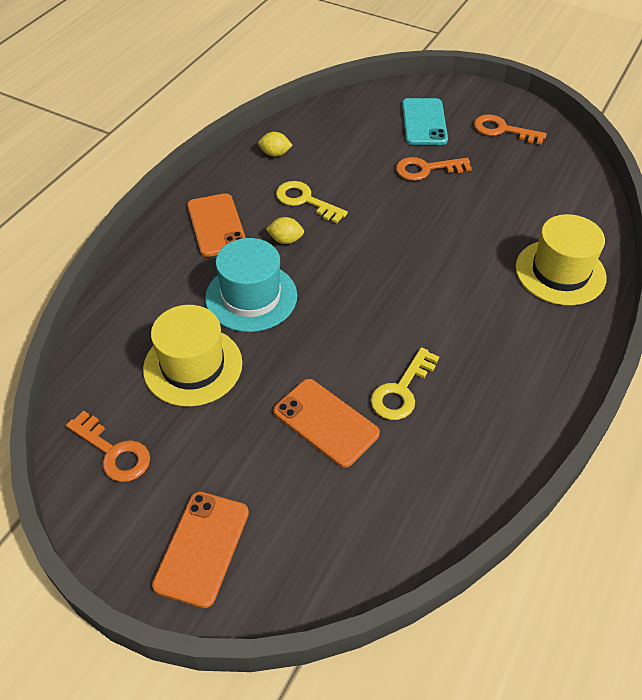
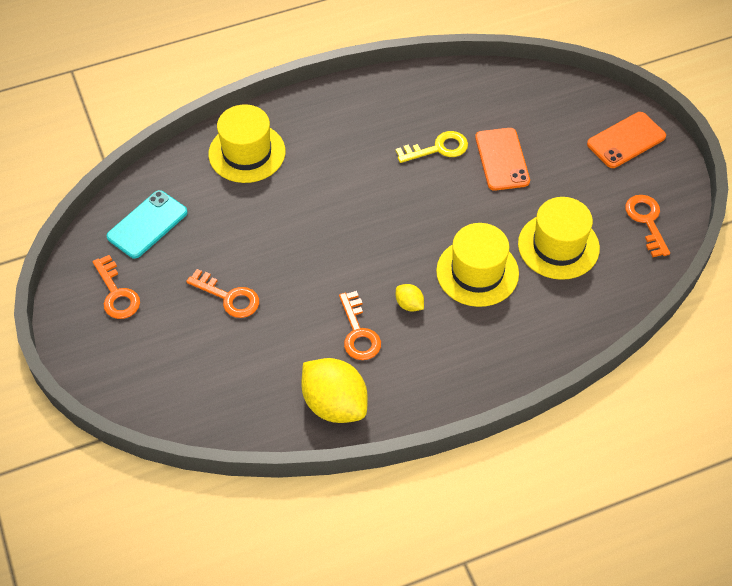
camera: 140 degrees left, 5 degrees up
(216, 225) = (451, 356): orange phone -> none
(251, 297) = (477, 272): turquoise hat -> yellow hat
(275, 154) = (335, 404): yellow lemon -> yellow lemon, size x2.18
(305, 201) = (358, 332): yellow key -> orange key
(424, 122) = (168, 350): turquoise phone -> turquoise phone (147, 225)

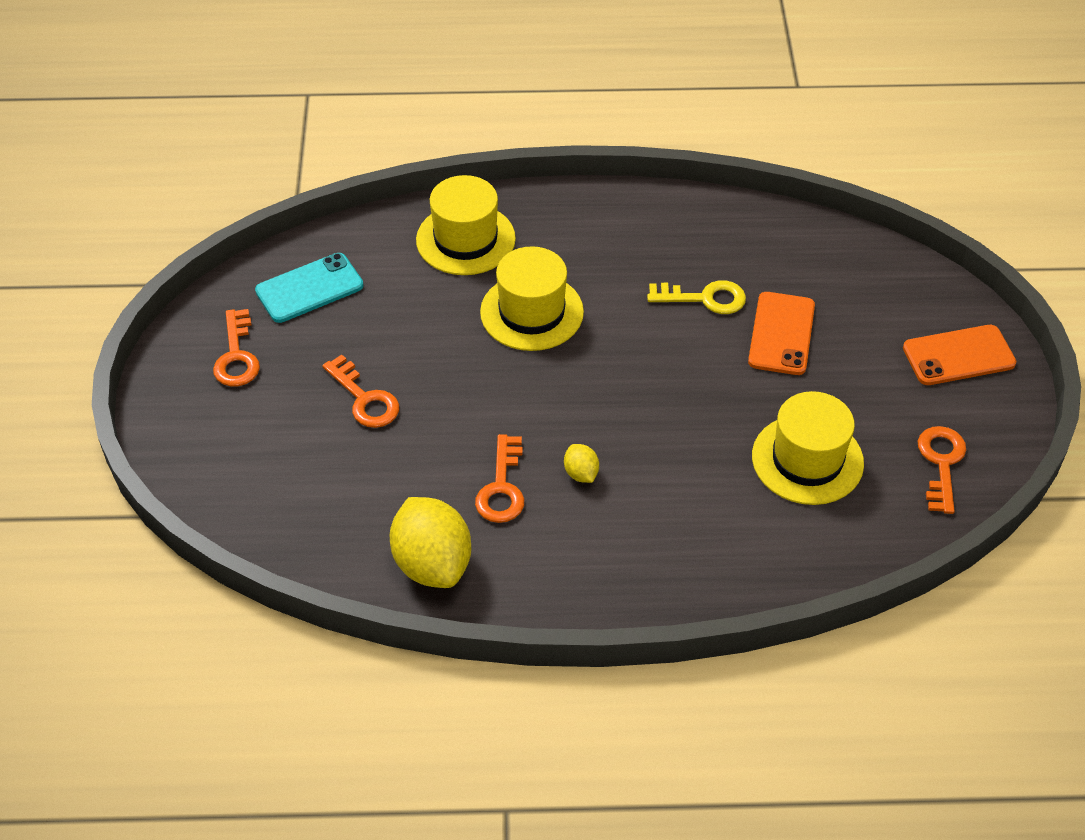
camera: 20 degrees right, 5 degrees down
(477, 272) = (686, 460): yellow hat -> yellow hat (531, 312)

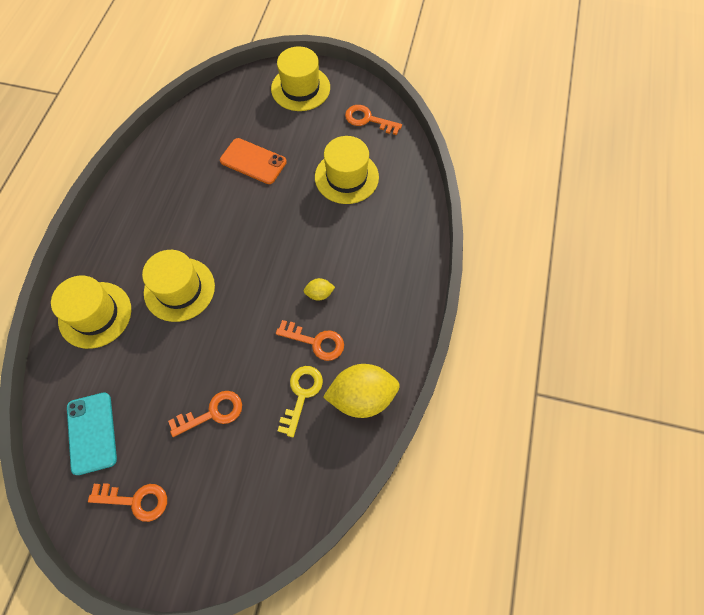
camera: 75 degrees left, 15 degrees up
(704, 298) = (210, 191): yellow key -> yellow key (301, 394)
(958, 355) = (300, 88): orange phone -> yellow hat

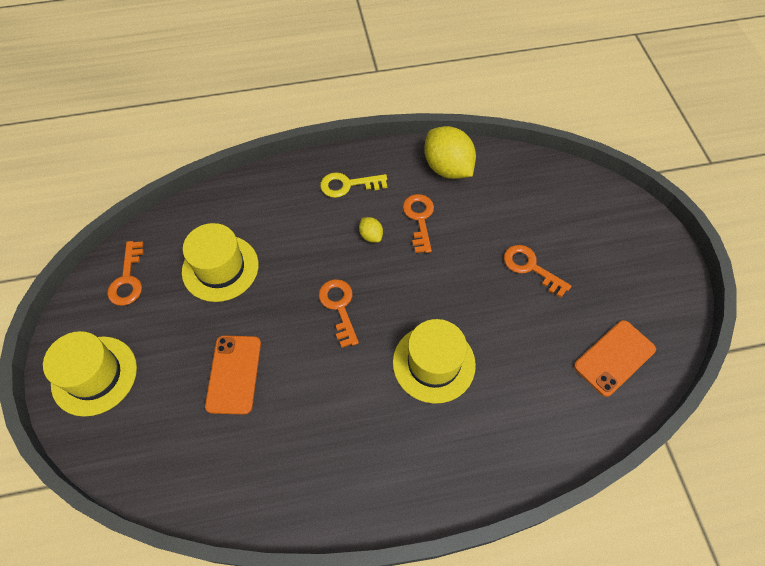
camera: 115 degrees left, 5 degrees down
(92, 433) = (614, 358): turquoise phone -> orange phone
(95, 314) = (509, 434): yellow hat -> none
(135, 500) = (635, 288): orange key -> orange key (339, 307)
(301, 394) = (472, 209): yellow key -> yellow key (348, 185)

